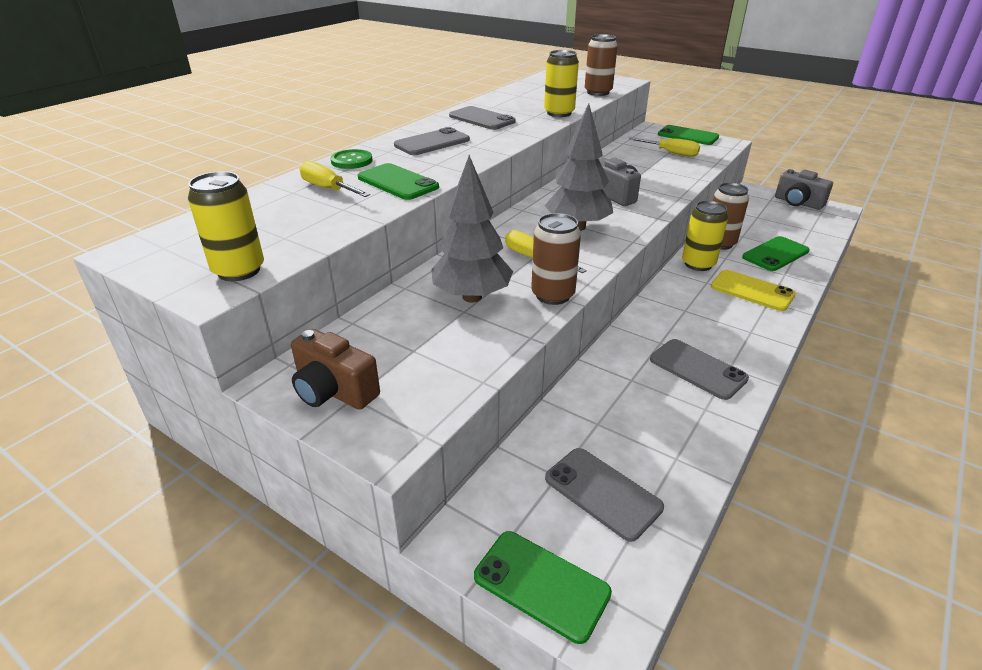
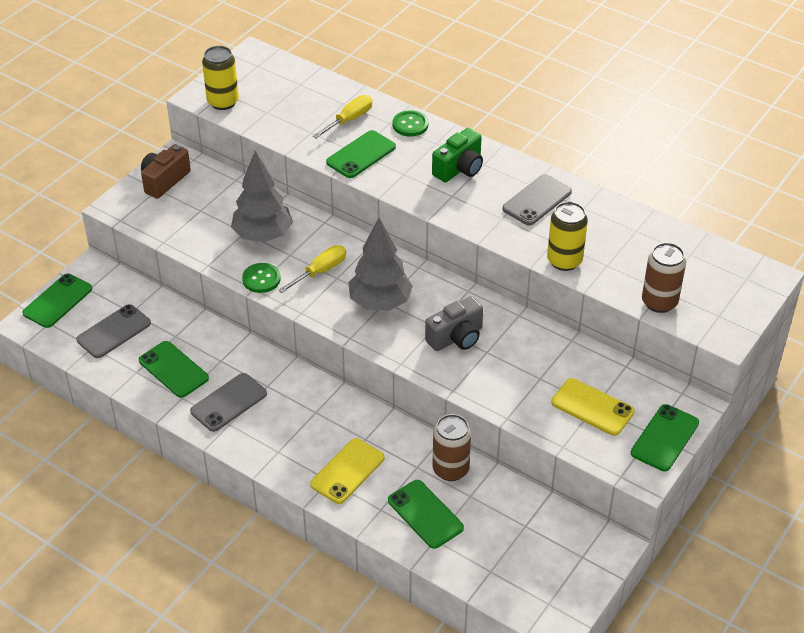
camera: 90 degrees right, 10 degrees up
(432, 142) = (459, 168): grey phone -> green camera
(552, 295) = (261, 279): brown can -> green button
(660, 420) = (173, 369): none -> green phone
(670, 153) = (592, 407): yellow screwdriver -> yellow phone
(698, 264) = (402, 440): yellow can -> none
(798, 203) = (573, 584): grey camera -> none

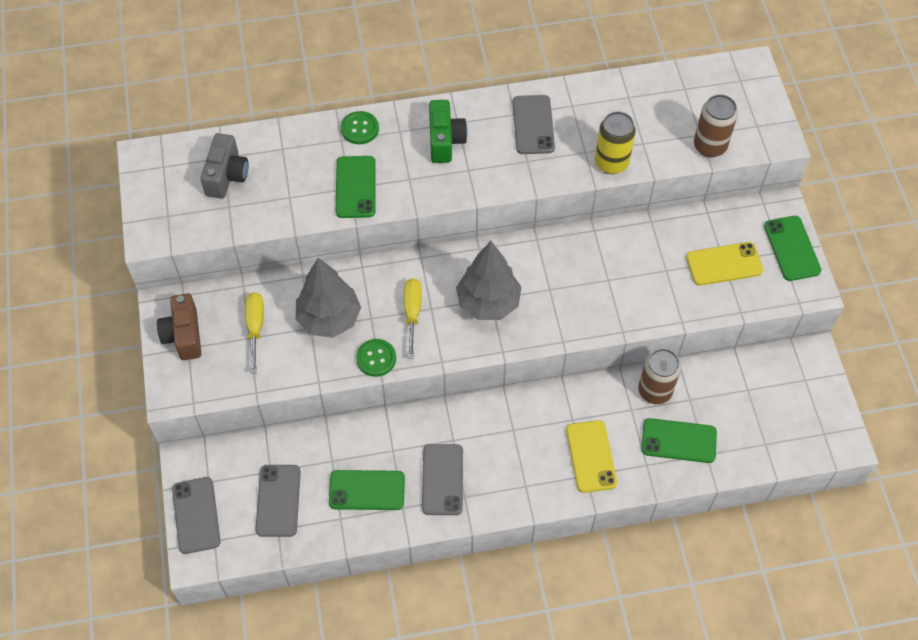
camera: 45 degrees left, 15 degrees up
(57, 301) = (196, 515): green phone -> grey phone
(223, 102) = (178, 225): yellow can -> none
(349, 120) = (306, 161): yellow screwdriver -> yellow screwdriver (255, 328)
(456, 337) = (575, 286): grey camera -> grey camera (227, 176)

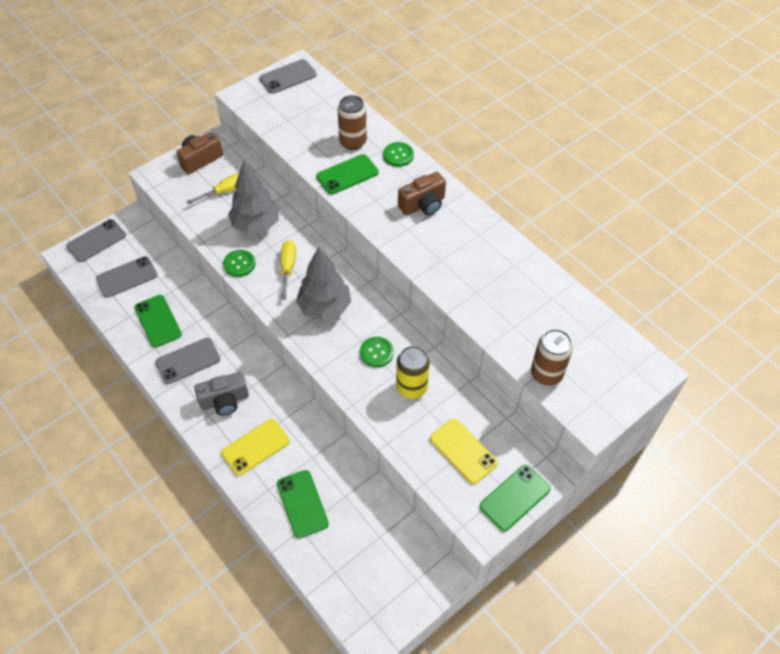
camera: 60 degrees right, 5 degrees down
(227, 176) = (311, 108): grey camera -> grey camera (224, 401)
(412, 313) = (288, 268): yellow screwdriver -> yellow screwdriver turned 60 degrees counterclockwise
(445, 140) = (423, 205): green camera -> brown camera
(533, 125) = (477, 249): grey phone -> grey phone (288, 77)
(573, 282) = (376, 352): none -> green button
(611, 163) = (478, 313): yellow can -> yellow can (411, 387)
(655, 391) = (338, 467): brown can -> brown can (353, 142)

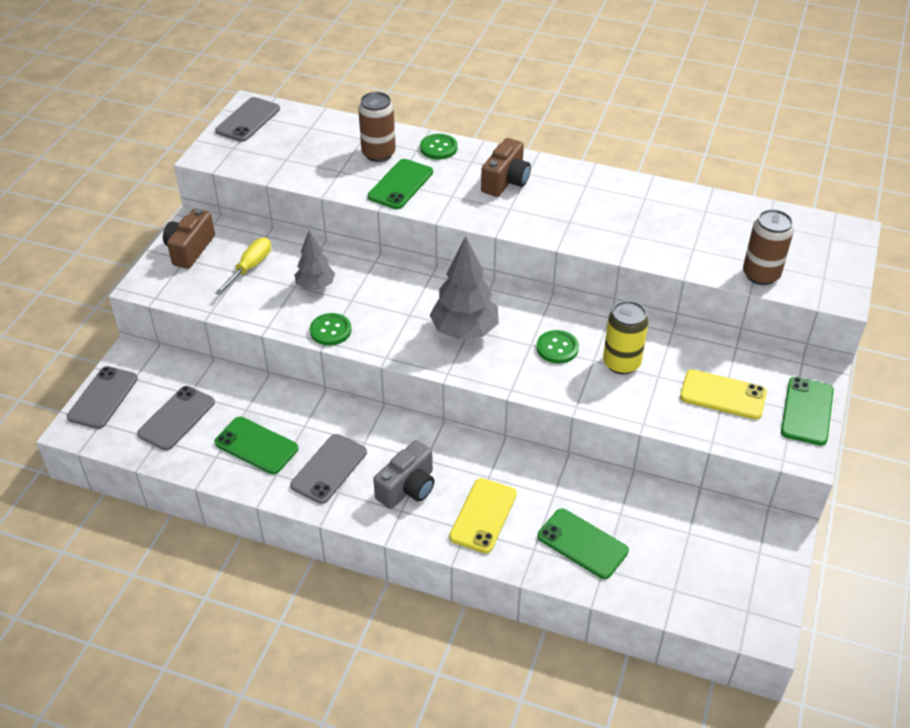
camera: 30 degrees left, 10 degrees down
(256, 225) = (315, 286): grey tree -> grey tree, size x0.61
(288, 268) = (390, 311): yellow screwdriver -> none

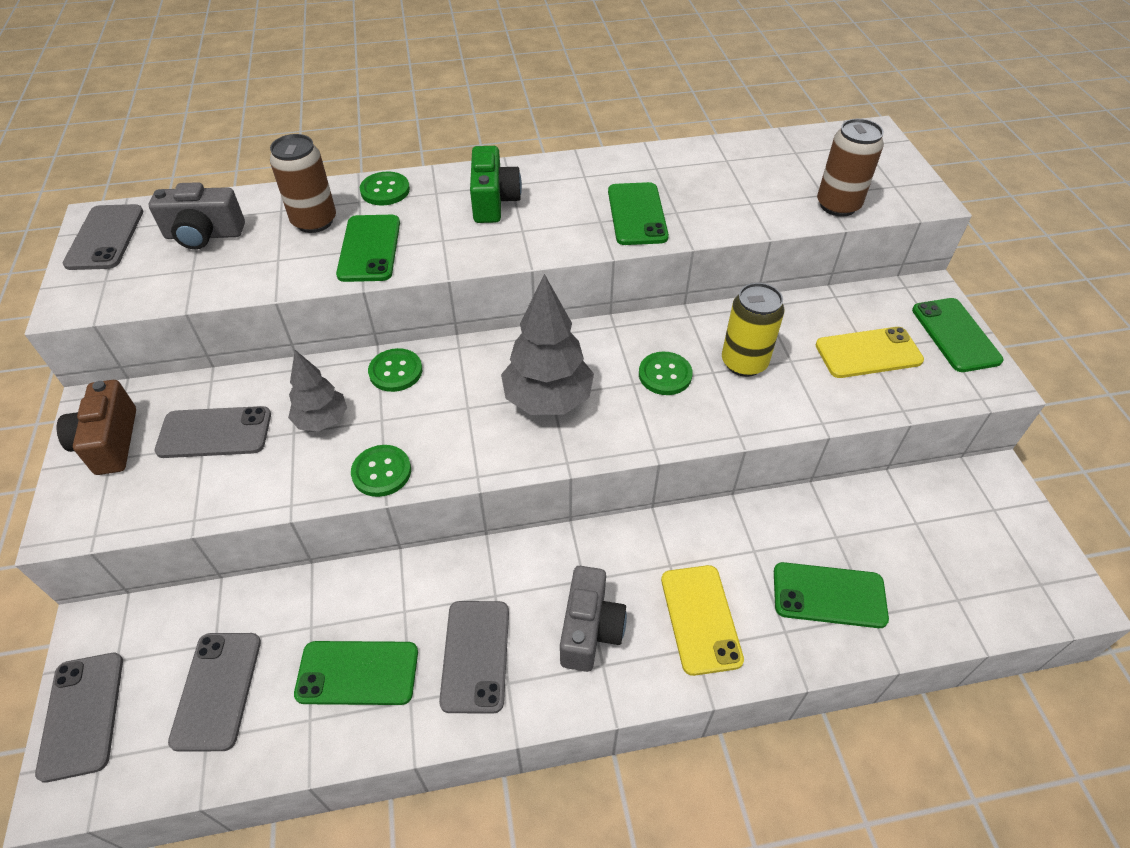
camera: 30 degrees left, 5 degrees up
(250, 267) = (215, 432): yellow screwdriver -> grey phone
(306, 139) = (204, 235): none -> grey camera
(380, 274) = (395, 371): none -> green button
(506, 181) = (493, 201): brown camera -> green camera
(600, 226) = (637, 214): none -> green phone

